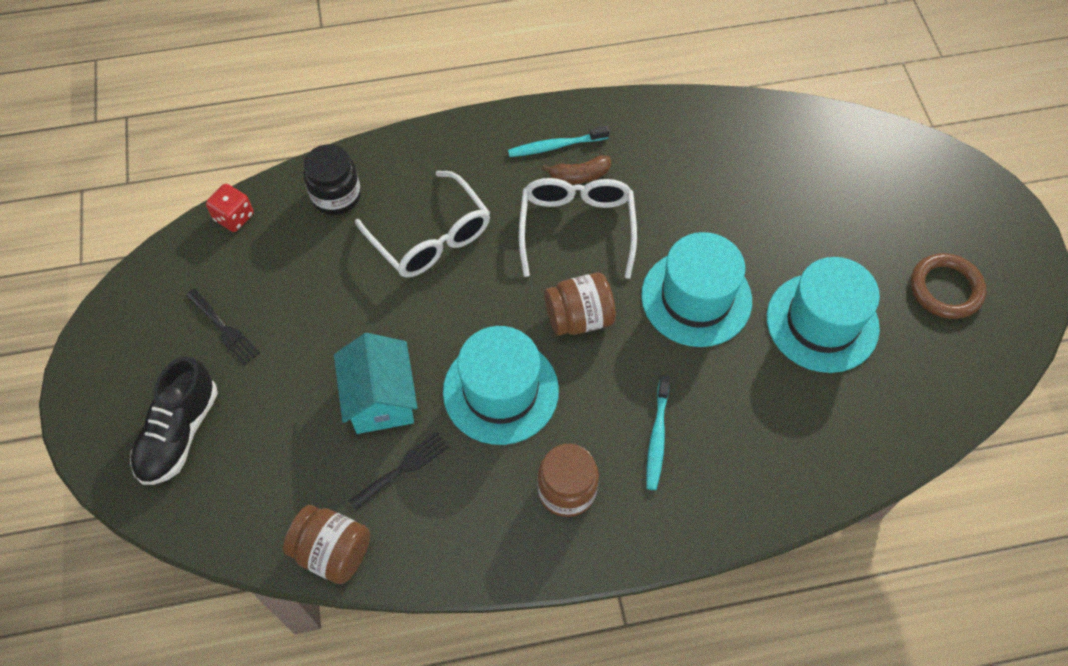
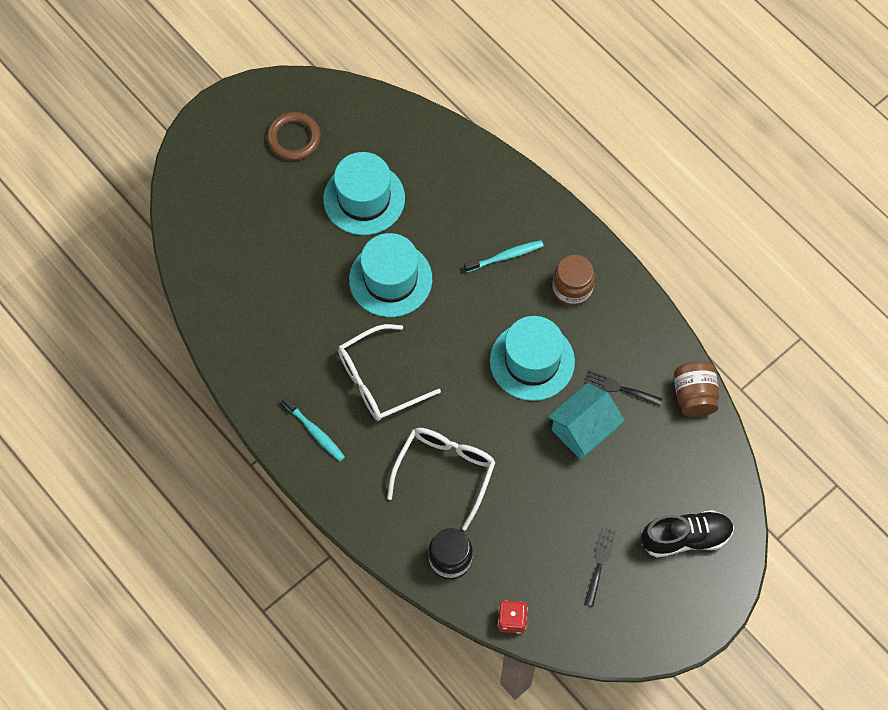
camera: 120 degrees left, 5 degrees up
(579, 176) = (332, 401): brown banana -> none
(579, 318) = (450, 342): brown jar -> none

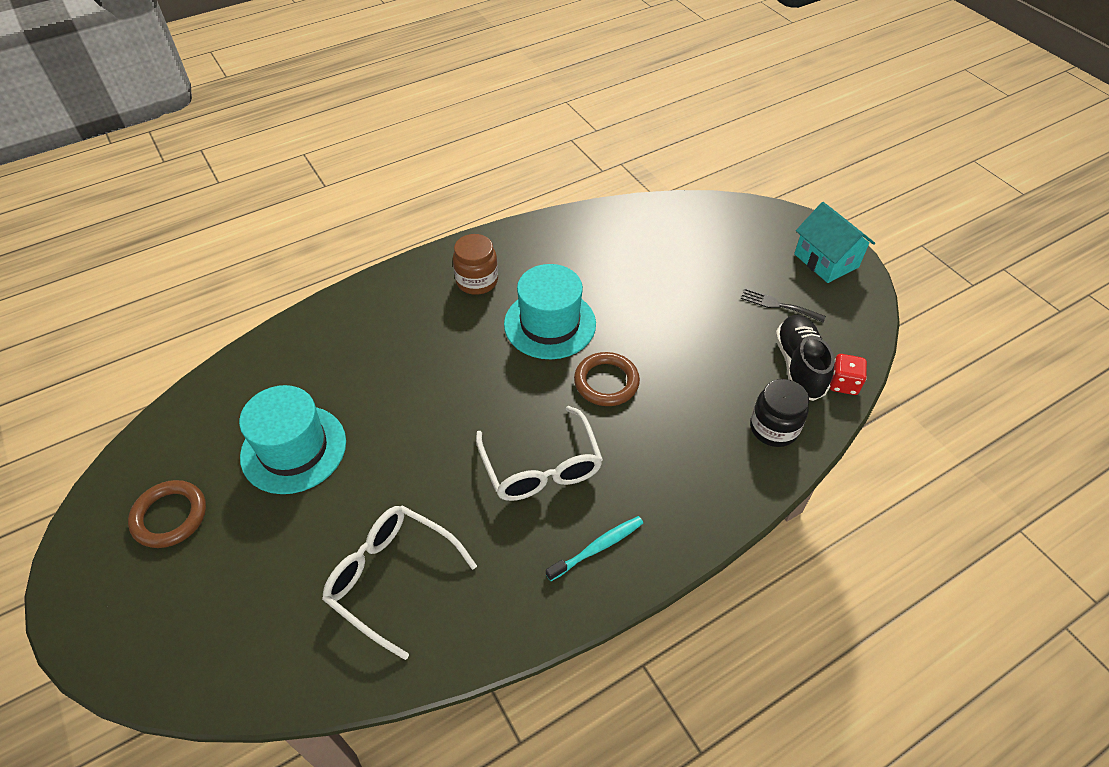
camera: 80 degrees left, 15 degrees down
(390, 279) = (412, 436): turquoise hat -> none
(445, 471) = (667, 418): white glasses -> white glasses (391, 578)
(474, 418) = (606, 382): none -> brown ring
(505, 256) = (421, 327): turquoise toothbrush -> none
(583, 429) = (634, 295): turquoise house -> turquoise house (826, 260)
(619, 388) = (594, 263): black fork -> none
(685, 538) = (754, 242): black shoe -> black shoe (799, 366)
(694, 396) = (612, 215): brown jar -> none

